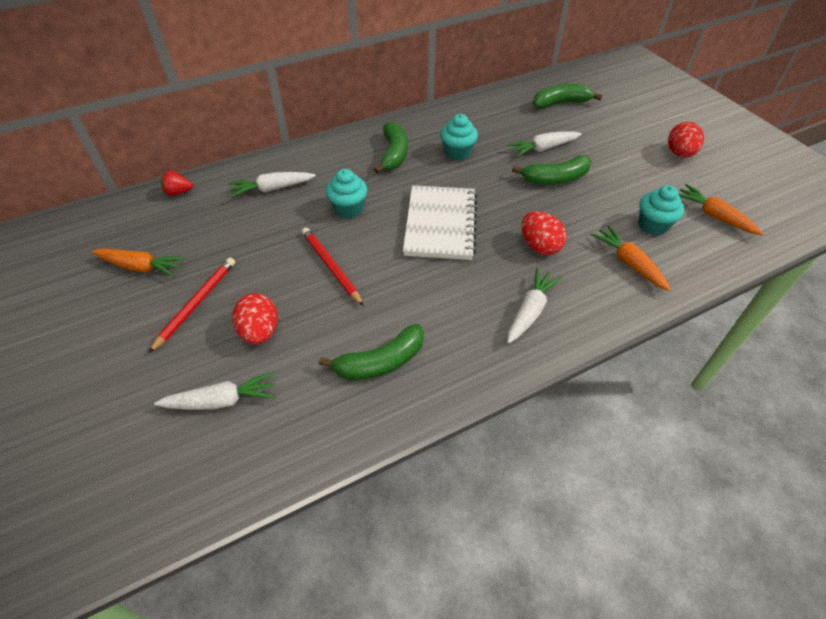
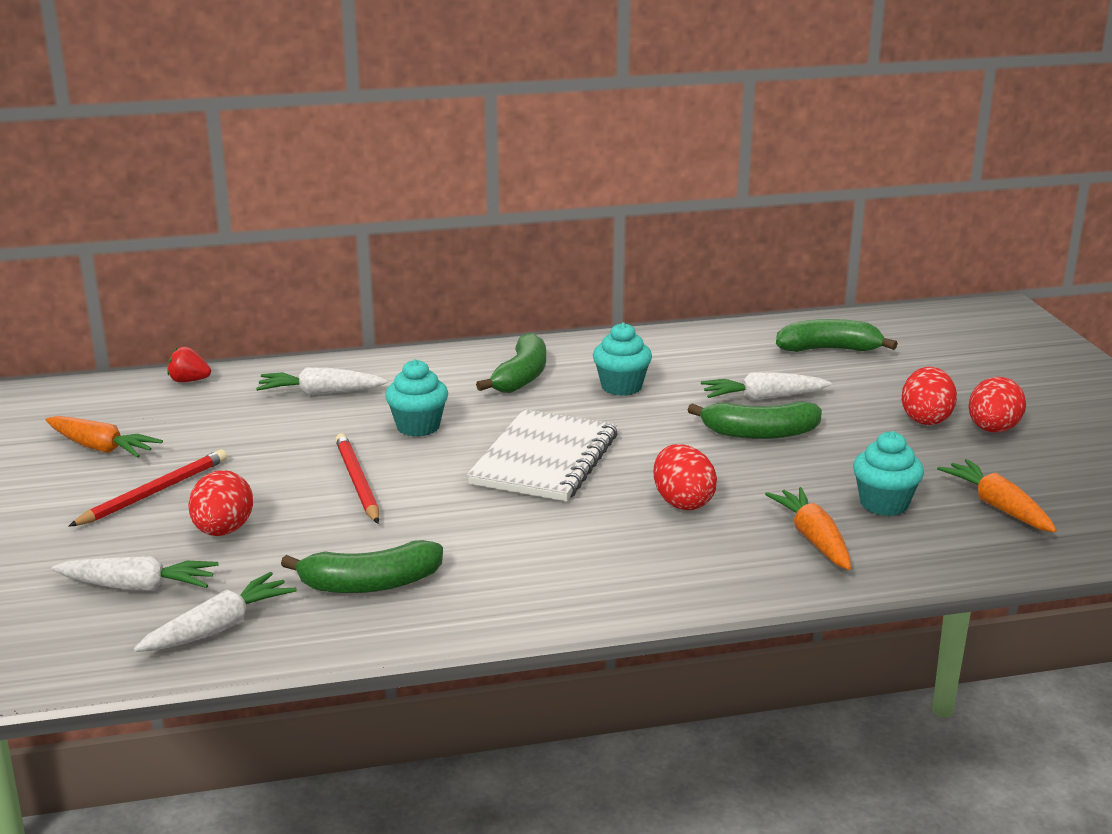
camera: 15 degrees right, 25 degrees down
(530, 311) = (621, 566): white carrot -> white carrot (219, 628)
(640, 151) = (926, 419): none -> red egg

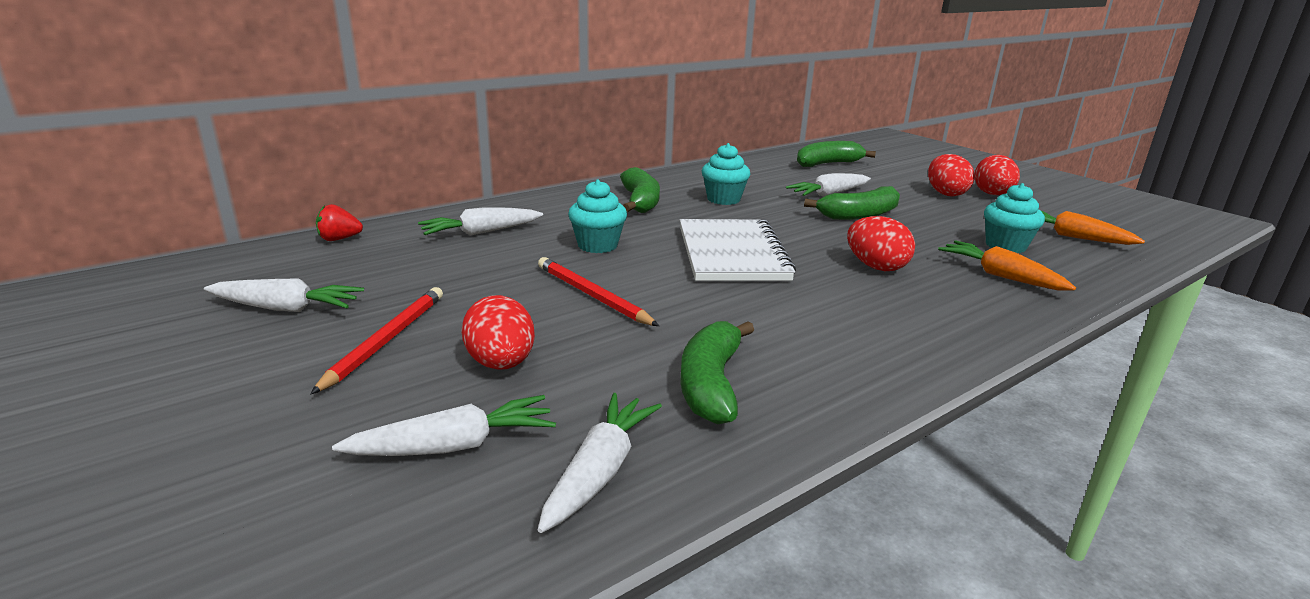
camera: 25 degrees left, 0 degrees up
(101, 448) = (286, 308): orange carrot -> white carrot
(370, 584) = (711, 384): green banana -> green banana turned 135 degrees clockwise

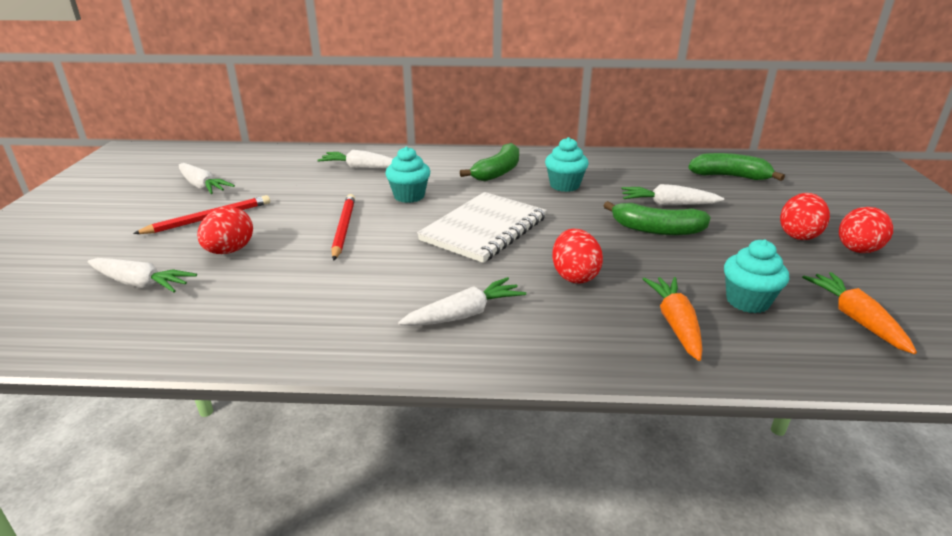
camera: 40 degrees right, 5 degrees up
(339, 239) = (287, 153): red strawberry -> none
(600, 471) = (166, 326): white carrot -> white carrot (464, 314)
(711, 384) = (299, 307): green banana -> none

